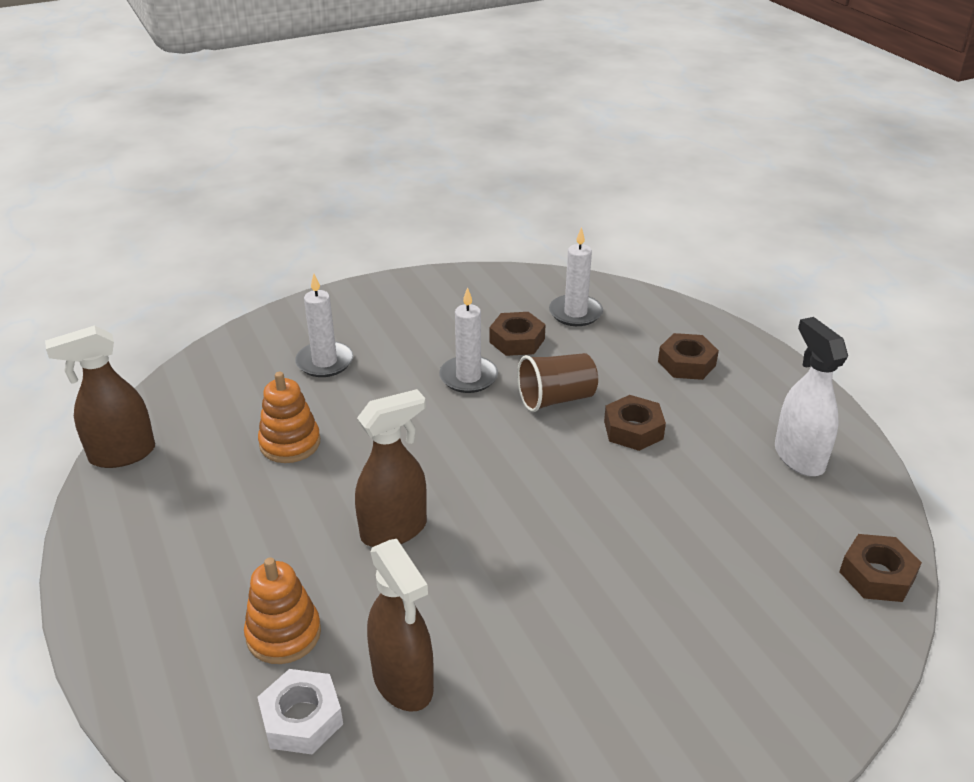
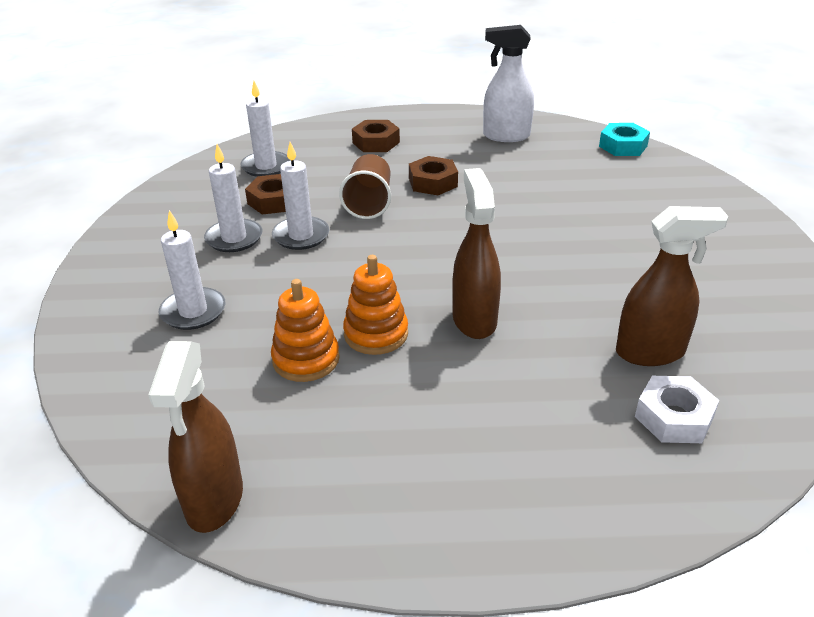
camera: 65 degrees left, 0 degrees up
(283, 634) = (571, 411): orange stacking toy -> orange stacking toy (376, 334)
(440, 342) = (234, 238): none -> white candle
(877, 575) = (623, 146): brown nut -> turquoise nut

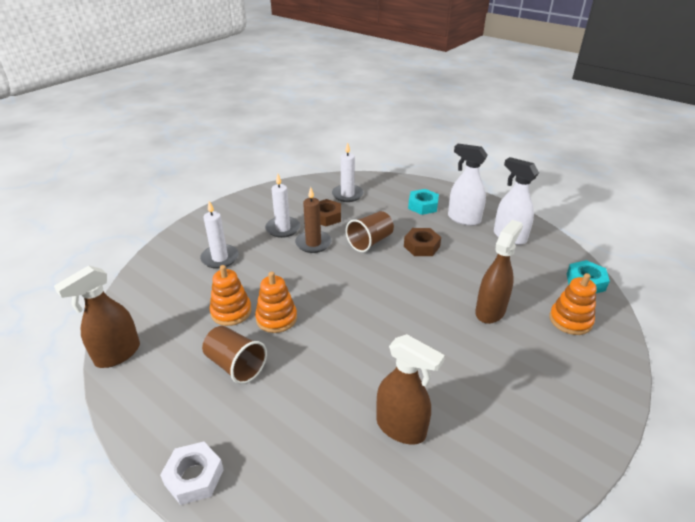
camera: 40 degrees right, 0 degrees up
(301, 236) = (313, 243): white candle -> brown candle
(376, 142) = (423, 206): brown nut -> turquoise nut
(400, 408) = (235, 365): none -> brown cup
(438, 138) = (463, 219): none -> white spray bottle
(474, 320) = (332, 341): brown spray bottle -> brown spray bottle (490, 311)
(654, 183) = (570, 320): none -> orange stacking toy
(673, 417) = (357, 476): white nut -> white nut (194, 477)

